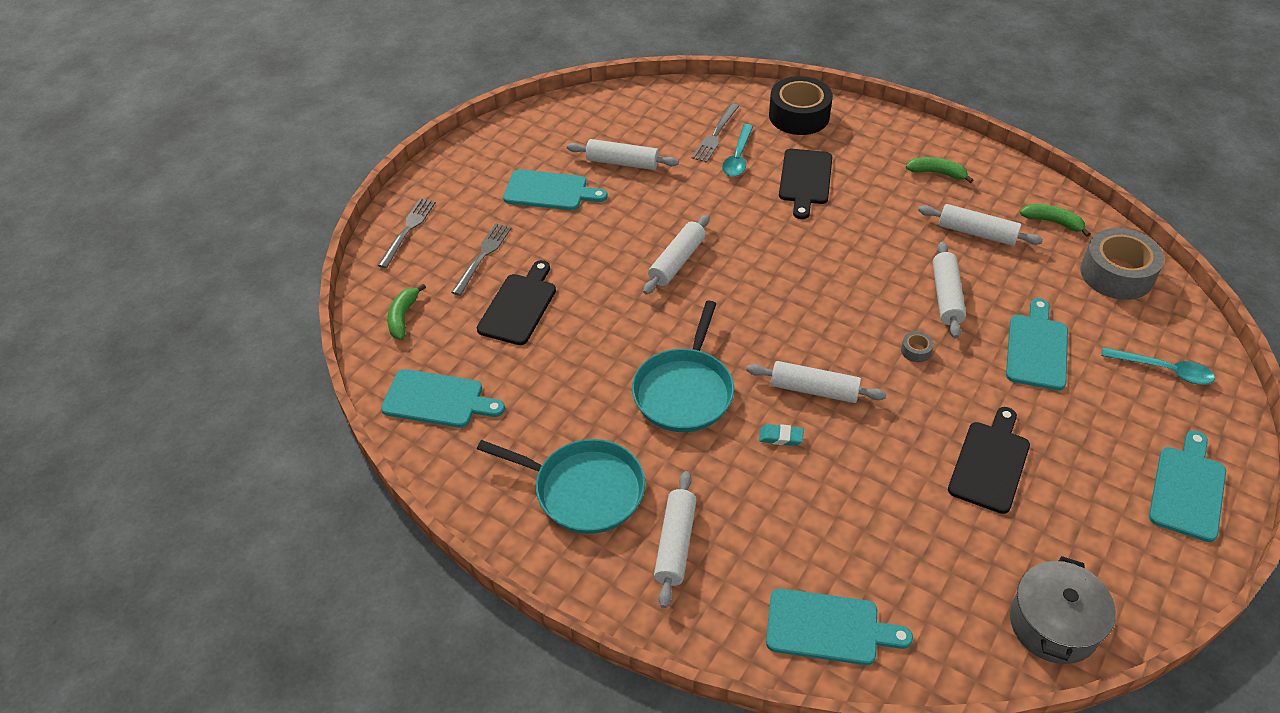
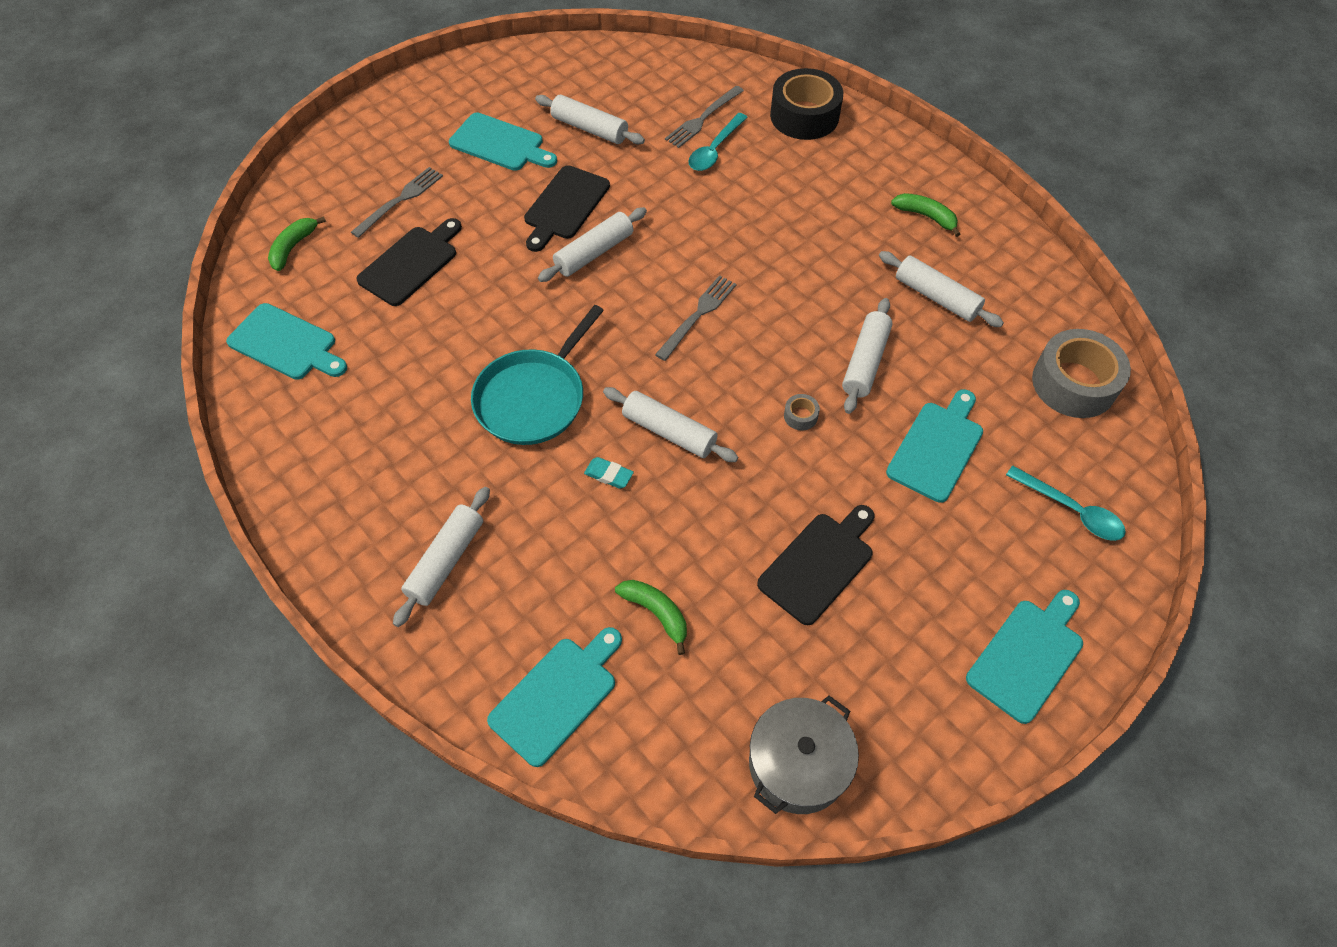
camera: 15 degrees right, 10 degrees up
(408, 230) = (340, 155): grey fork -> grey fork (698, 315)
(583, 490) = (383, 478): turquoise pan -> none
(805, 180) = (775, 191): black cutting board -> black cutting board (565, 206)
(828, 628) = (557, 696): turquoise cutting board -> turquoise cutting board turned 75 degrees counterclockwise
(1053, 222) = (1030, 304): green banana -> green banana (656, 613)

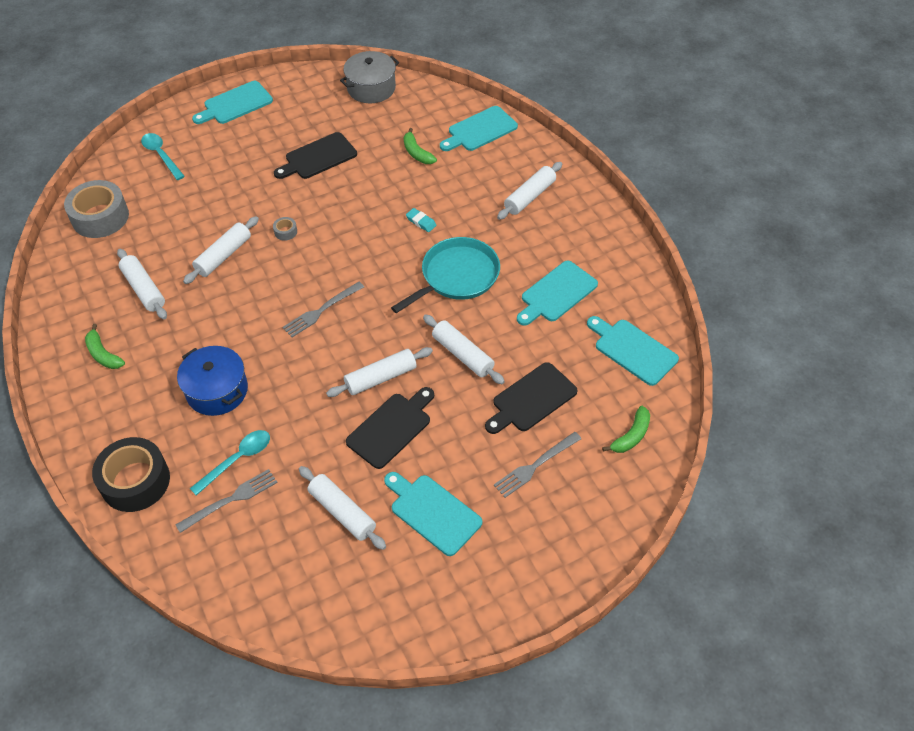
camera: 165 degrees left, 5 degrees down
(669, 432) = (374, 238): white rolling pin -> white rolling pin (462, 354)
(773, 205) = (217, 390): none -> blue pot
(937, 448) = (213, 199): turquoise cutting board -> turquoise cutting board (556, 293)

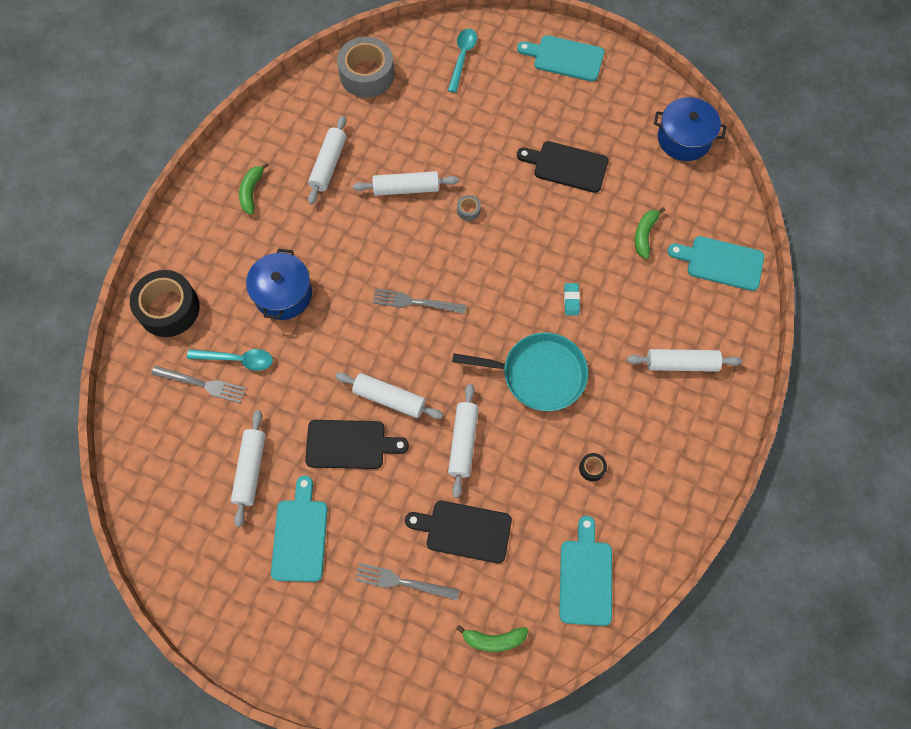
camera: 50 degrees right, 15 degrees up
(371, 88) = (684, 138): grey pot -> blue pot
(556, 293) = (592, 468): turquoise cutting board -> black tape

